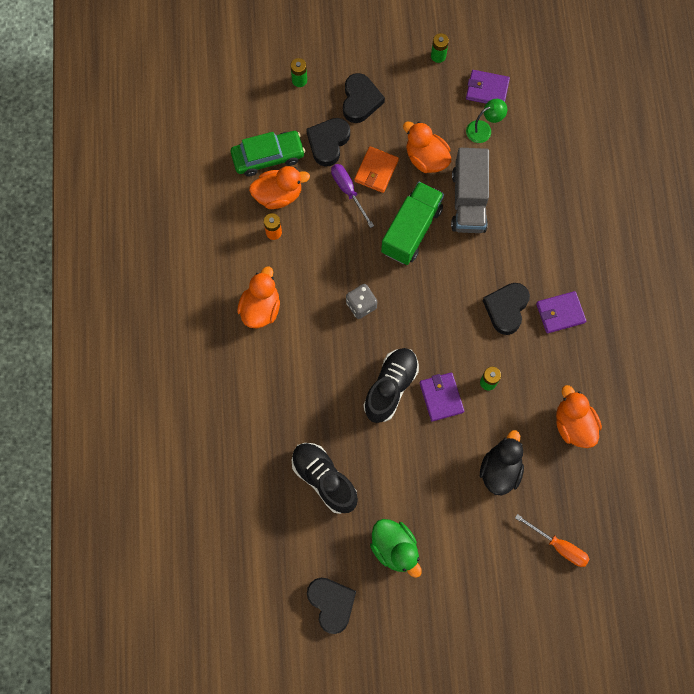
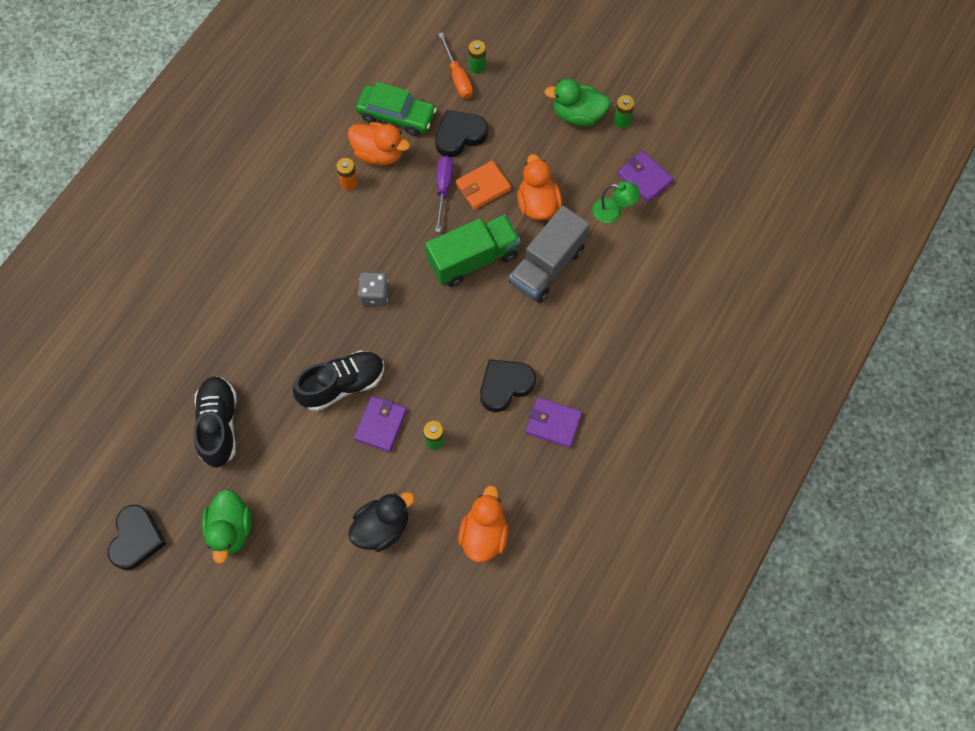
camera: 35 degrees right, 5 degrees down
(261, 308) = (285, 240): orange duck -> none
(360, 100) = (518, 117): black heart -> none
(403, 71) = (578, 115): none -> green duck
(558, 546) = (380, 636): orange screwdriver -> orange screwdriver (457, 77)

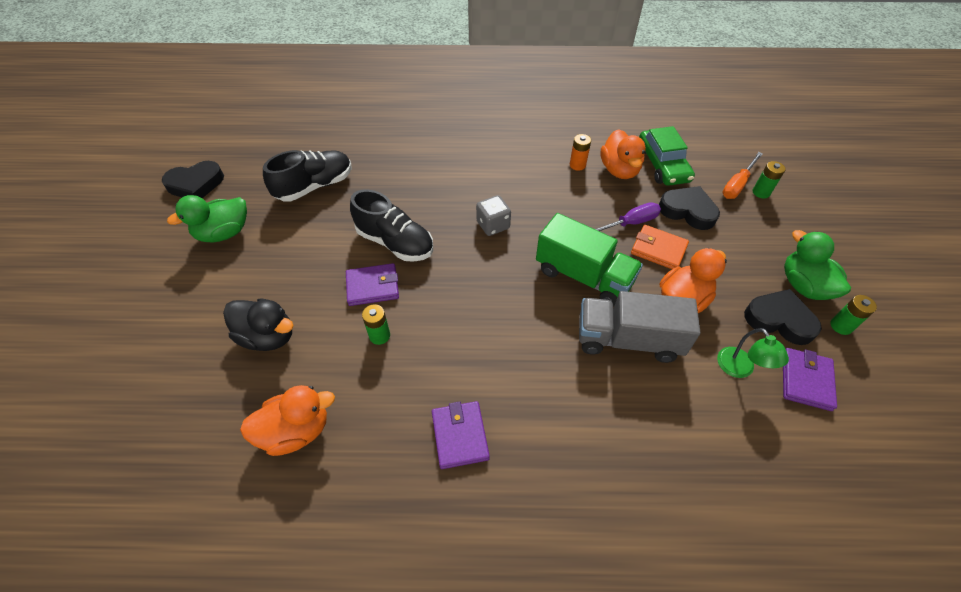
camera: 60 degrees right, 15 degrees down
(505, 386) = (473, 367): black heart -> black heart (779, 320)

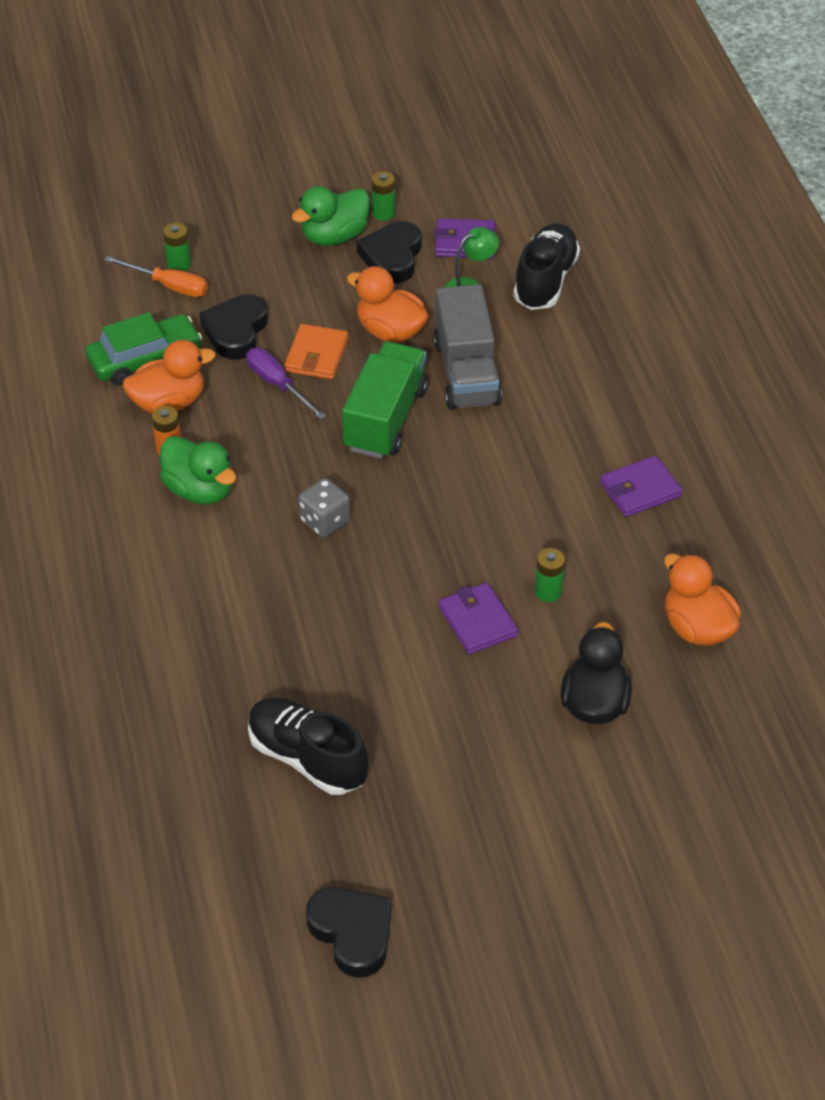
camera: 105 degrees left, 5 degrees down
(224, 233) = (444, 837): green duck -> green duck (199, 490)
(395, 243) = (393, 620): black shoe -> black shoe (545, 281)

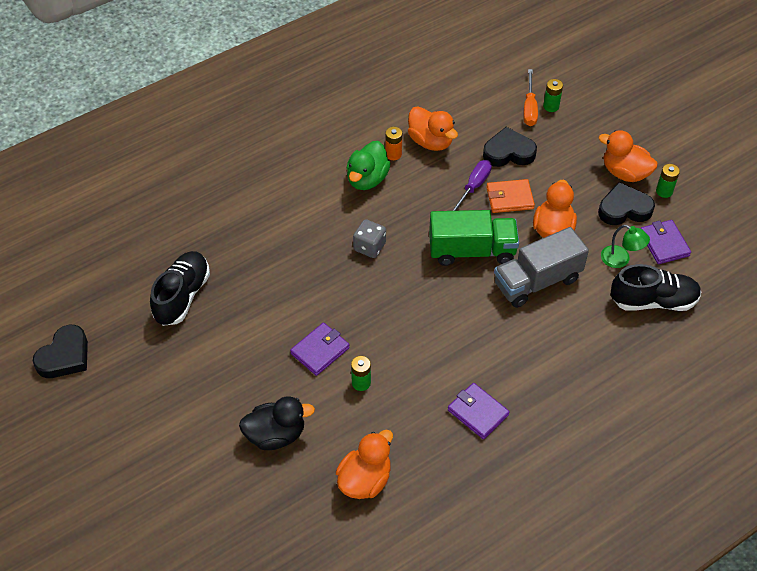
camera: 70 degrees right, 5 degrees up
(145, 359) = (461, 118): green car -> none
(334, 236) = (624, 173): green duck -> orange duck

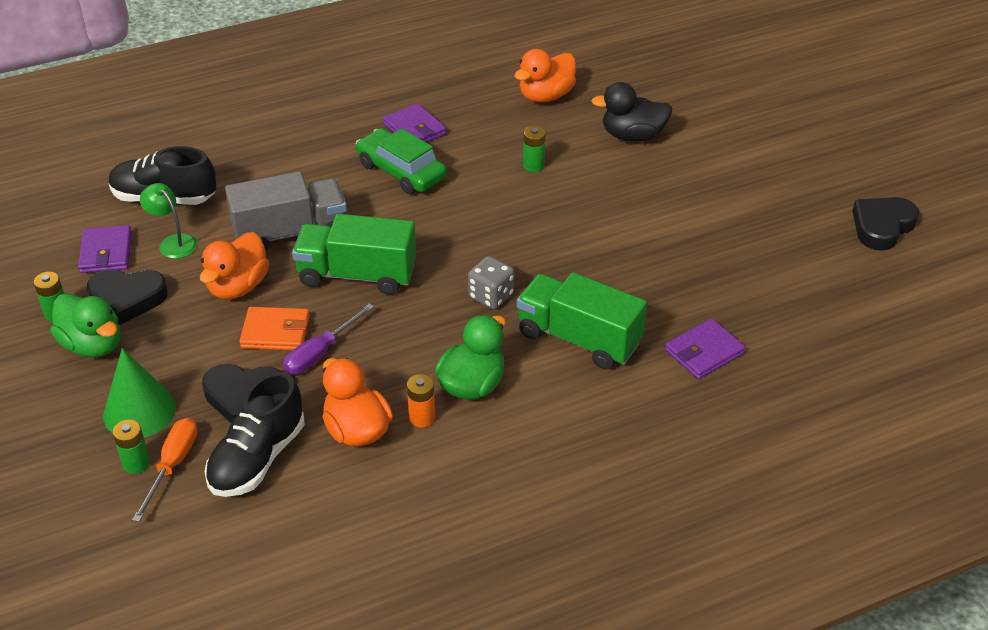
camera: 170 degrees left, 10 degrees down
(182, 296) = (744, 270): black shoe -> black shoe (257, 458)
(302, 221) = (579, 339): none -> green truck
(320, 351) = (575, 197): purple wallet -> purple wallet (704, 352)
(473, 359) = (401, 171): none -> green car
(567, 135) = (139, 411): none -> green cone
(624, 173) = (93, 345): orange duck -> green duck

